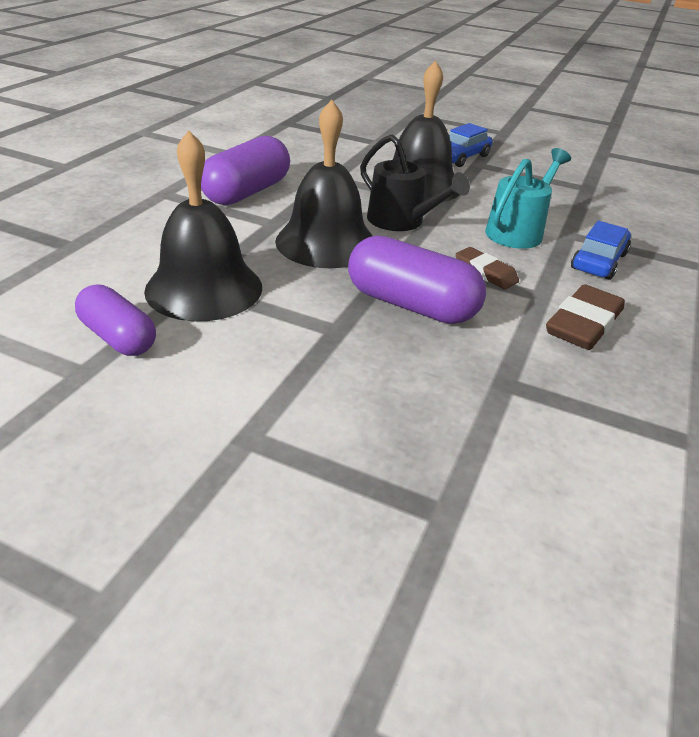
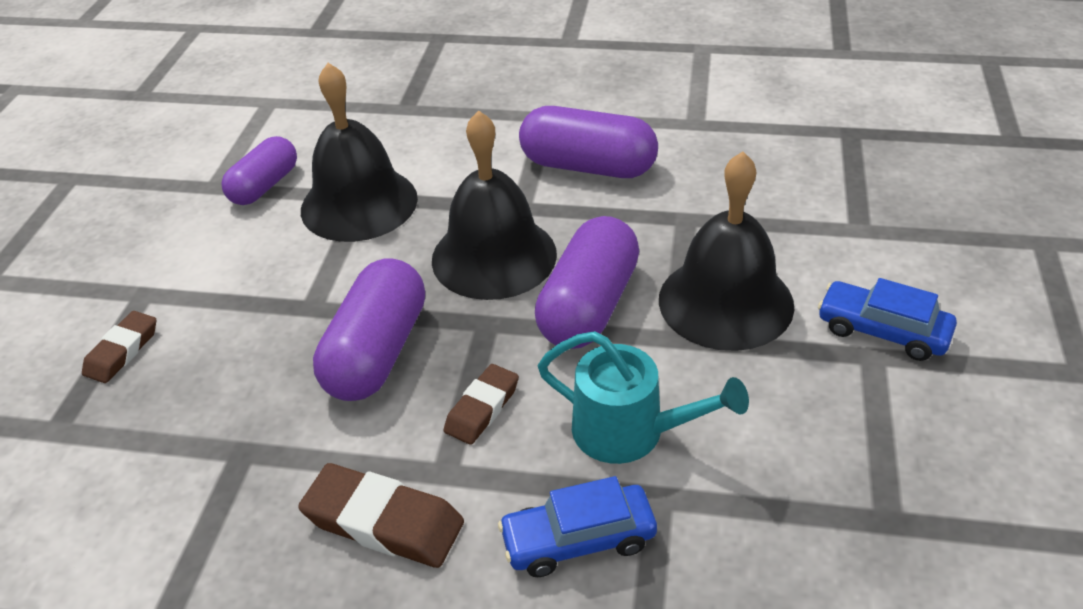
camera: 80 degrees right, 5 degrees up
(340, 456) = (122, 351): none -> brown eraser
(401, 221) = (588, 306): black watering can -> purple capsule
(598, 261) = (578, 539): blue car -> blue car turned 150 degrees clockwise

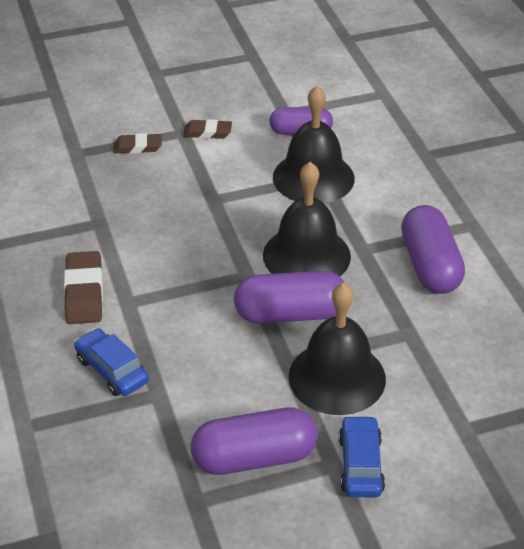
camera: 60 degrees right, 0 degrees up
(377, 352) = (195, 240): purple capsule -> purple capsule (254, 457)
(482, 408) = (179, 299): brown eraser -> brown eraser (207, 132)
(629, 431) = (198, 366): turquoise watering can -> none

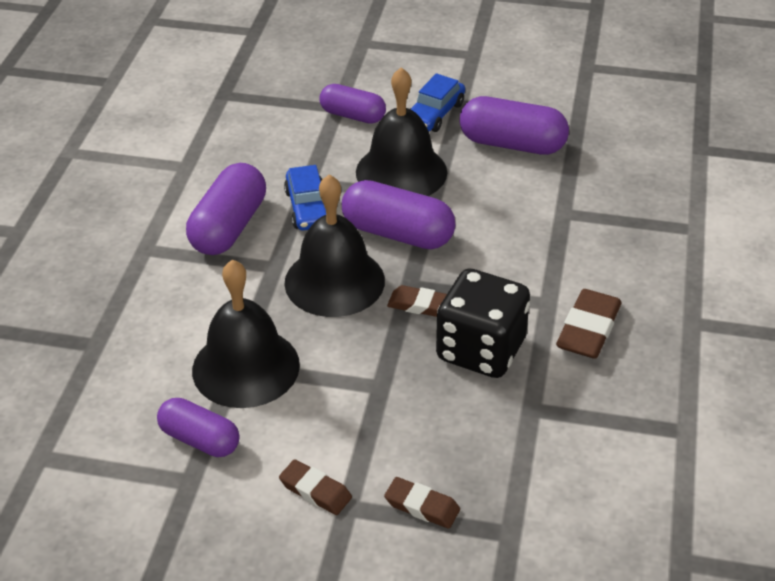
camera: 150 degrees left, 0 degrees up
(112, 370) = (595, 246): blue car -> blue car (308, 208)
(158, 247) = (481, 350): none -> black dice
(227, 262) = (419, 305): none -> brown eraser
(440, 425) = (352, 115): none -> purple capsule

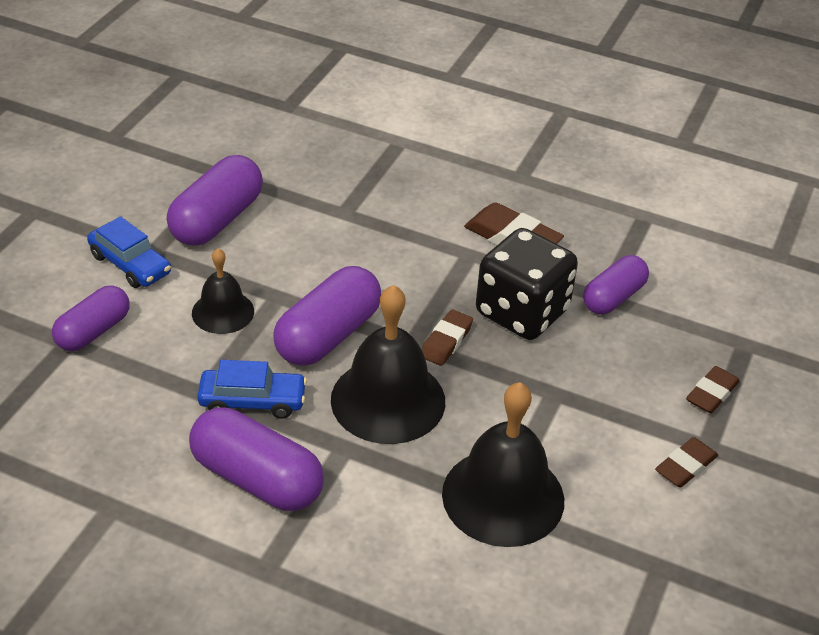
camera: 80 degrees left, 0 degrees up
(200, 439) = (604, 551): purple capsule -> purple capsule (613, 297)
(401, 172) = (223, 312): black bell -> black bell, size x0.57

